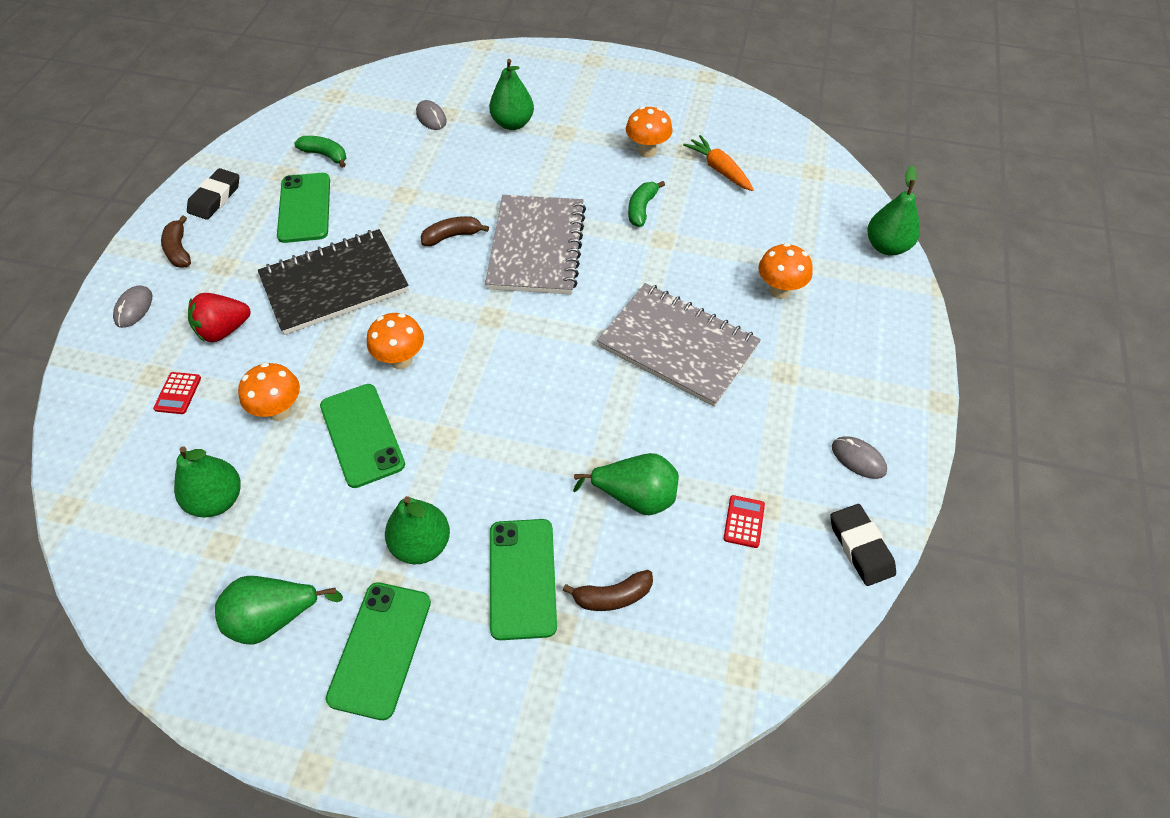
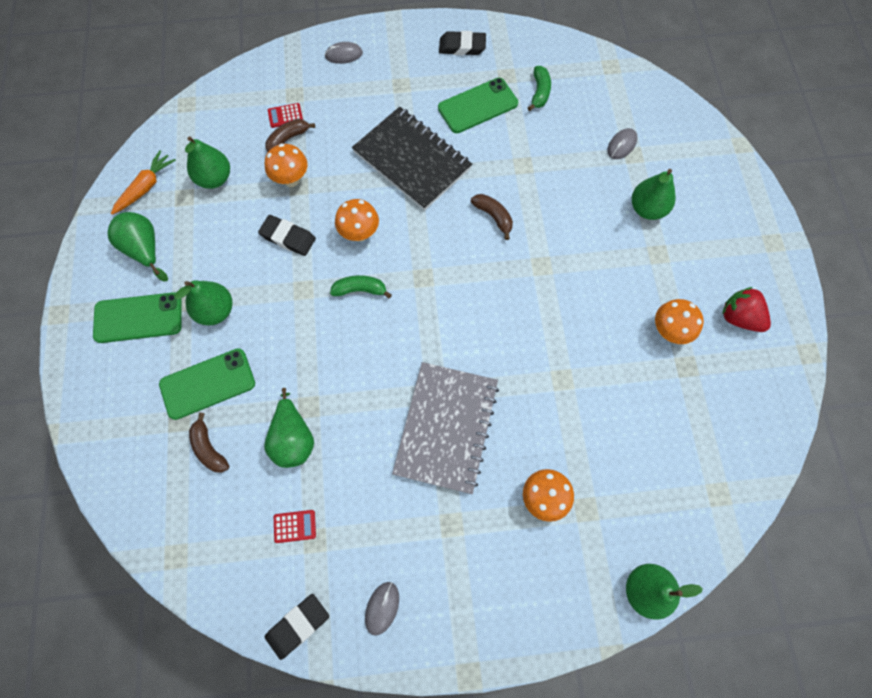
camera: 70 degrees right, 15 degrees up
(179, 250) = (404, 52): brown banana -> brown banana (287, 139)
(224, 330) = (345, 114): red strawberry -> red strawberry (739, 317)
(362, 435) = (288, 237): green phone -> black eraser
(537, 247) = (509, 283): grey notebook -> none
(641, 209) = (591, 350): green banana -> green banana (360, 290)
(719, 170) = (676, 403): orange carrot -> orange carrot (146, 187)

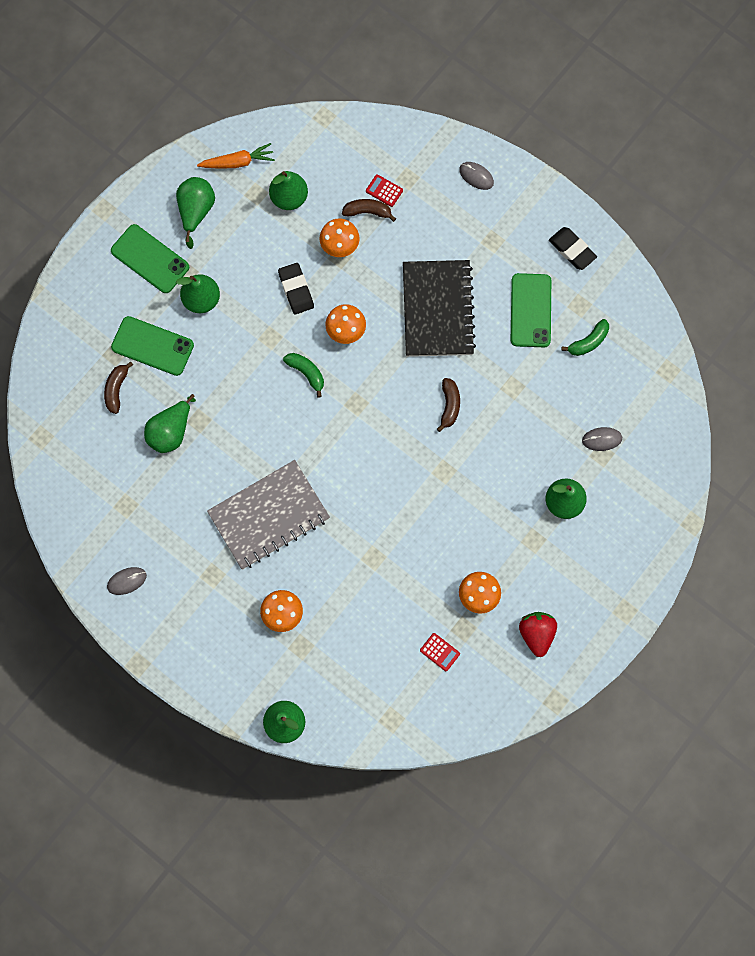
camera: 45 degrees right, 5 degrees up
(295, 526) = (122, 486): red calculator -> red calculator (440, 652)
(298, 625) = (72, 544): black eraser -> none
(478, 106) = (530, 310): green phone -> green phone turned 75 degrees clockwise

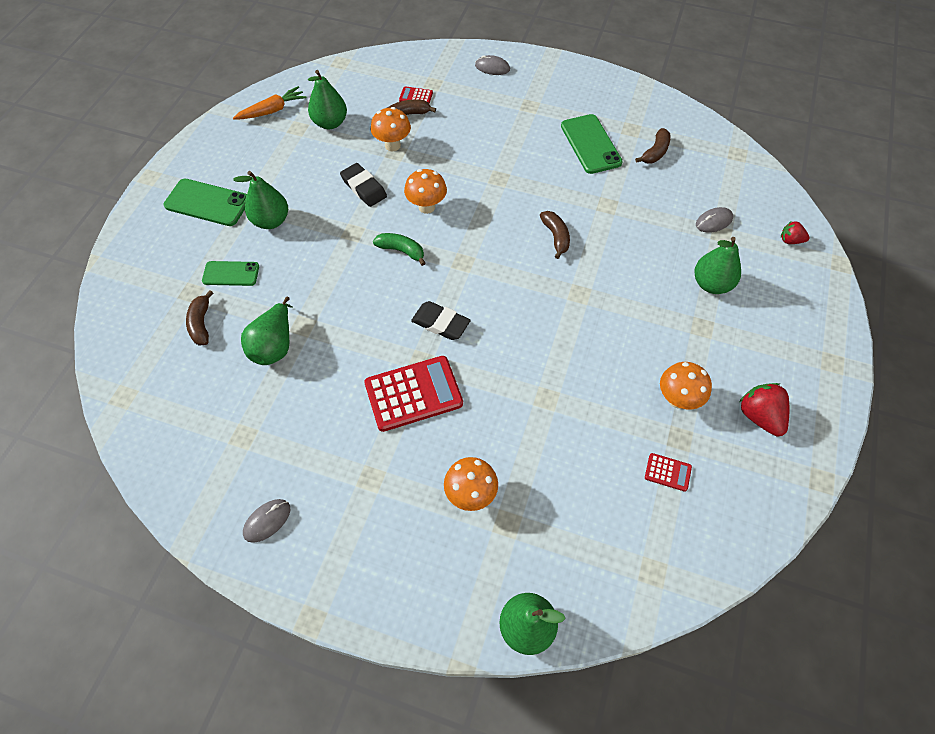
camera: 20 degrees left, 15 degrees down
(152, 346) = (231, 274): green phone -> green phone, size x0.64
(196, 211) = (243, 155): green pear -> none
(269, 516) = (413, 394): grey notebook -> red calculator
(438, 310) = (506, 166): black notebook -> none
(572, 250) = (601, 94): black eraser -> black eraser (440, 323)
(588, 342) = (655, 152): green banana -> brown banana
(661, 484) = (790, 240): none -> red strawberry

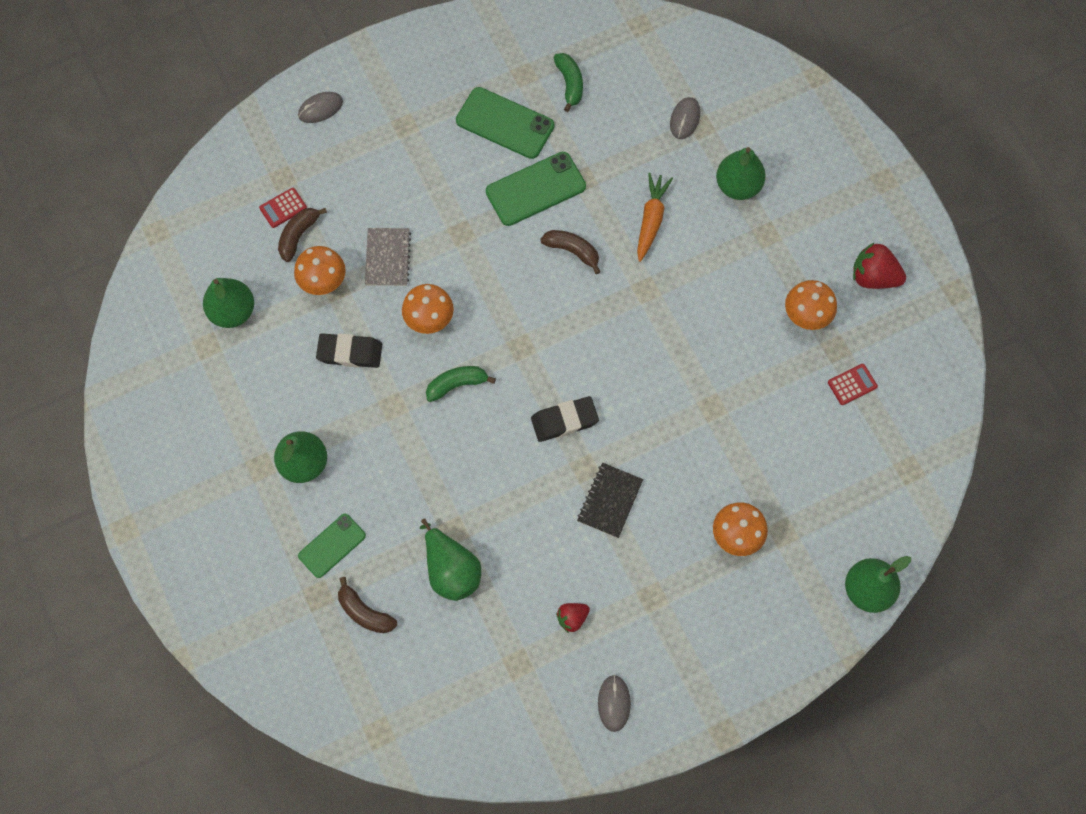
camera: 45 degrees left, 10 degrees up
(207, 203) = (219, 501): green phone -> green phone (536, 189)
(272, 110) = (155, 349): orange carrot -> orange carrot (651, 220)
(413, 394) = (609, 501): red calculator -> black notebook
(442, 159) = (388, 258): none -> grey notebook
(655, 152) = (569, 84): brown banana -> green banana
(790, 240) = (760, 86): red strawberry -> red strawberry (572, 618)

